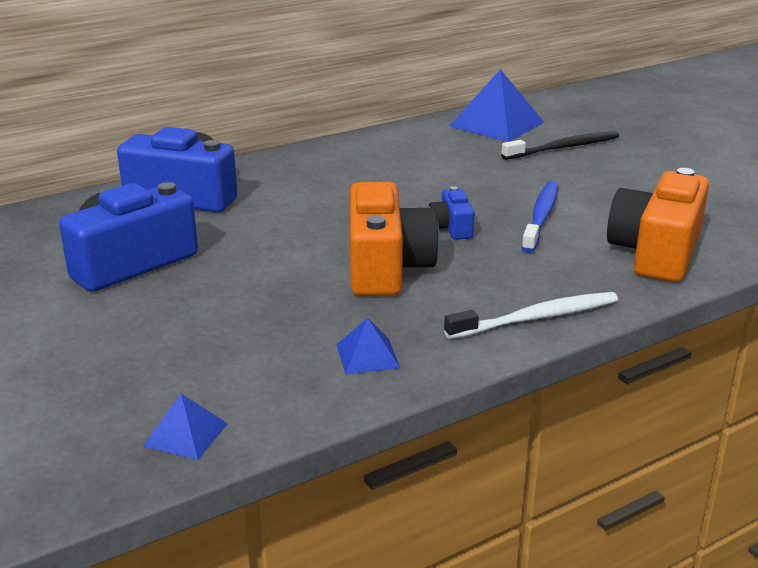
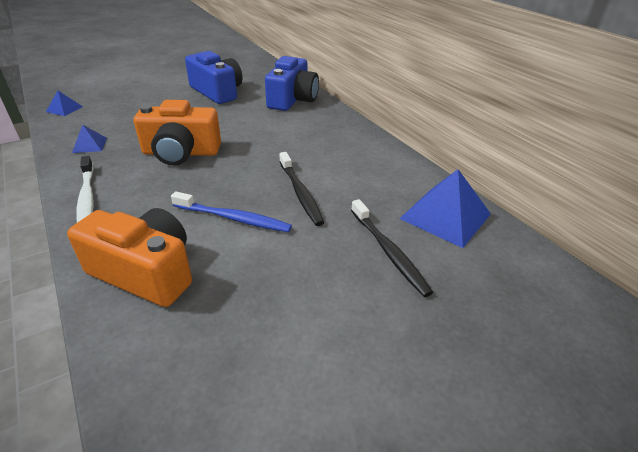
camera: 90 degrees right, 10 degrees up
(451, 228) = (226, 177): blue camera -> none
(476, 184) = (300, 193): none -> black toothbrush

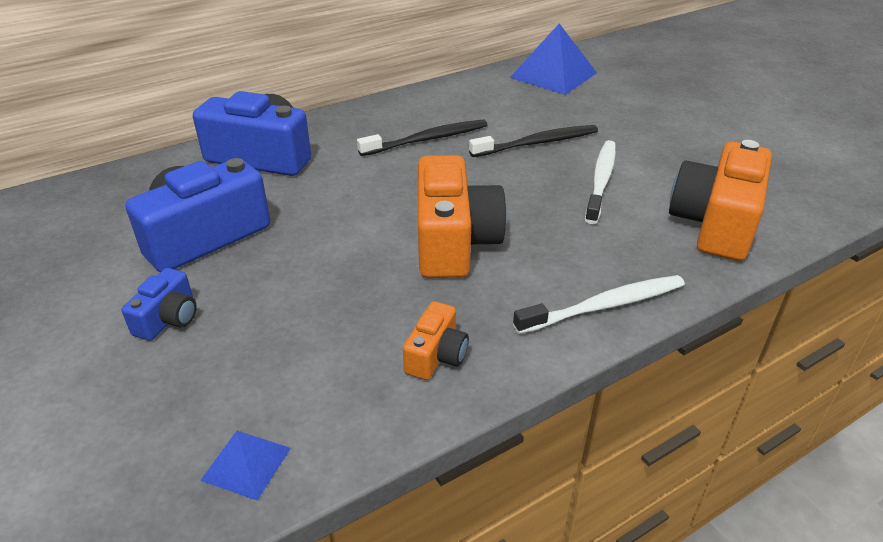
camera: 90 degrees left, 0 degrees up
(89, 145) = (436, 355): blue pyramid -> orange camera
(159, 90) = (168, 318): none -> blue camera
(234, 218) = (601, 180): blue toothbrush -> white toothbrush
(389, 252) = (617, 101): black toothbrush -> black toothbrush (428, 139)

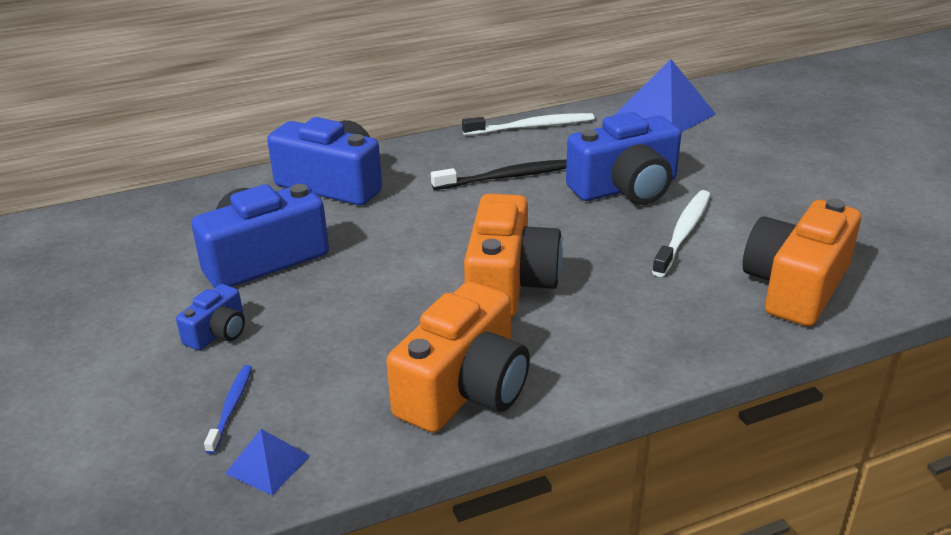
camera: 10 degrees right, 5 degrees down
(195, 401) = (231, 407): none -> blue toothbrush
(436, 355) = (464, 389): orange camera -> orange camera, size x2.03
(538, 143) = (626, 188): black toothbrush -> blue camera
(605, 306) = (648, 358): white toothbrush -> white toothbrush (532, 127)

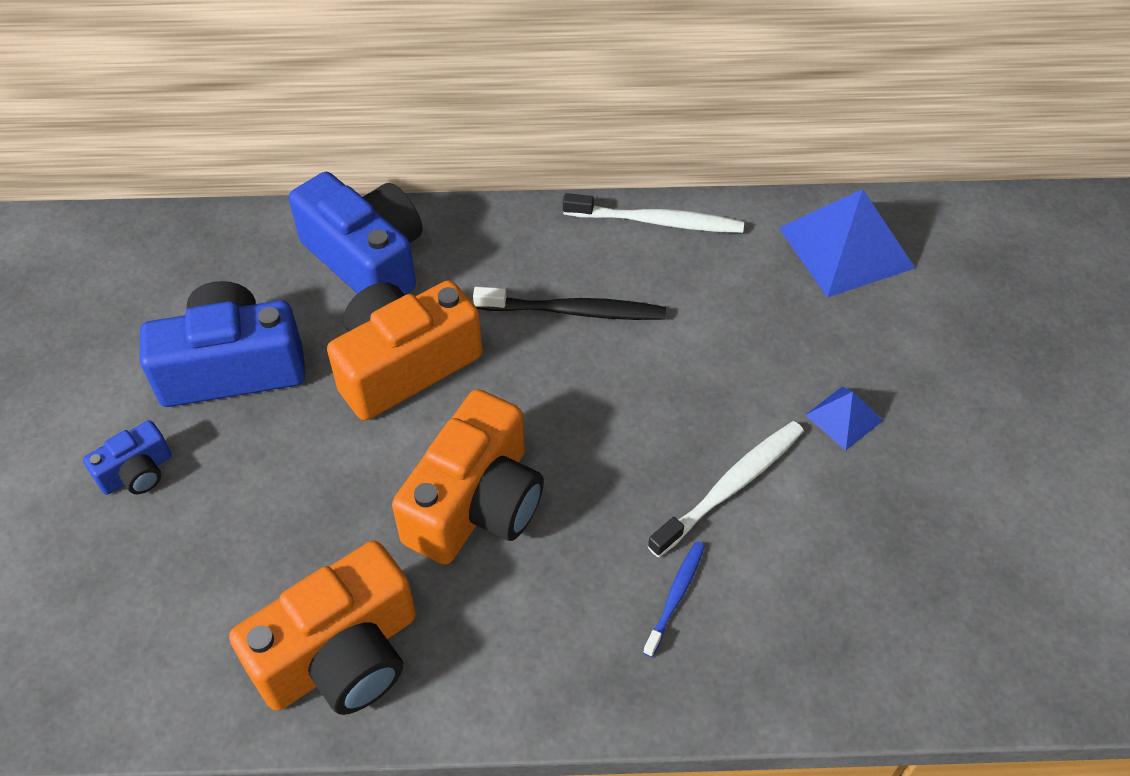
camera: 20 degrees right, 20 degrees up
(231, 407) = (103, 591): blue toothbrush -> blue toothbrush (676, 596)
(268, 464) = (101, 687): blue pyramid -> blue pyramid (844, 417)
(626, 188) = (708, 380): blue camera -> none
(795, 286) = (809, 631): orange camera -> orange camera (404, 365)

